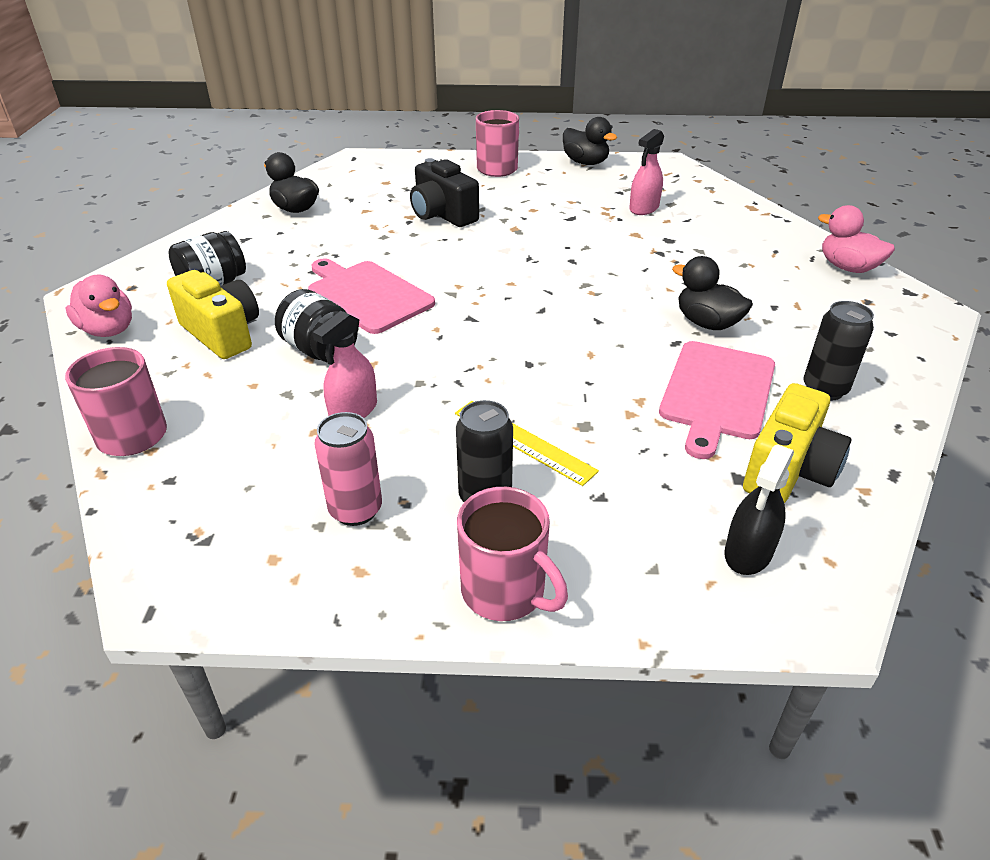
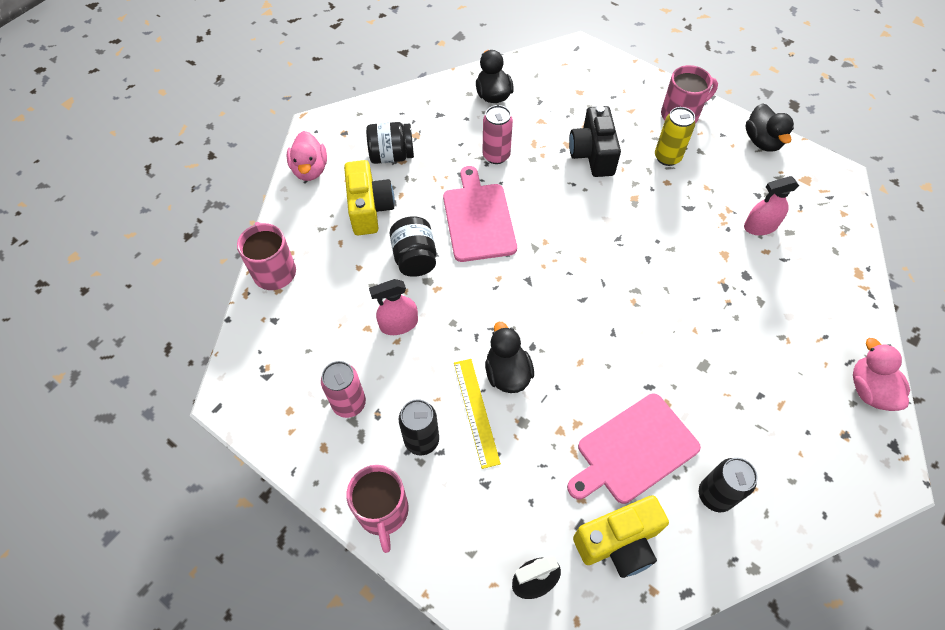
camera: 35 degrees right, 20 degrees up
(341, 246) = (496, 155): none -> pink can
(515, 195) = (667, 157): none -> yellow can
(707, 323) = (690, 382): black duck -> black duck (507, 373)

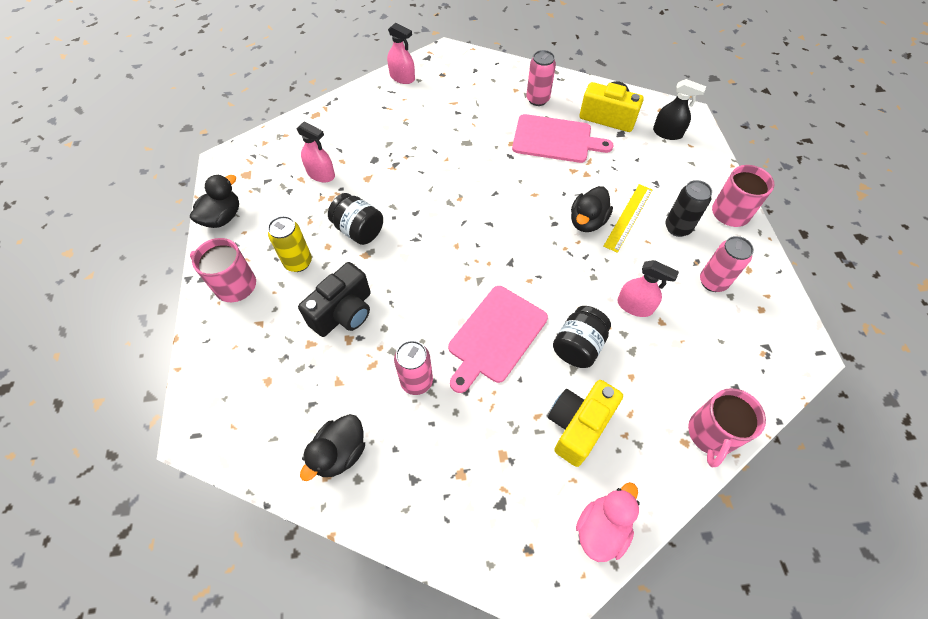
camera: 135 degrees left, 0 degrees up
(391, 156) = (507, 469): black jar -> black jar (359, 230)
(715, 495) = (537, 99): black can -> pink can
(869, 390) = (402, 77): pink duck -> pink spray bottle

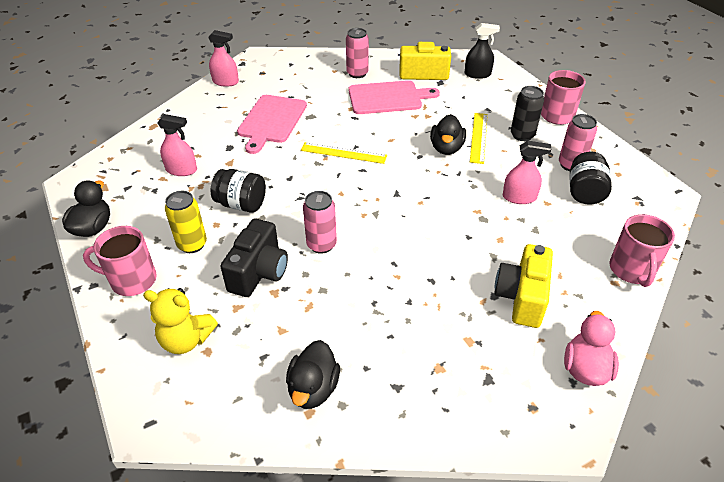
camera: 20 degrees left, 15 degrees down
(255, 363) = (186, 340): none -> yellow teddy bear
(416, 381) = (358, 307): pink can -> pink can (321, 244)
(479, 197) = (343, 153): none -> yellow ruler
(495, 336) = (413, 251): pink cutting board -> pink cutting board (271, 121)
(578, 346) = (489, 239): black jar -> black jar (584, 192)

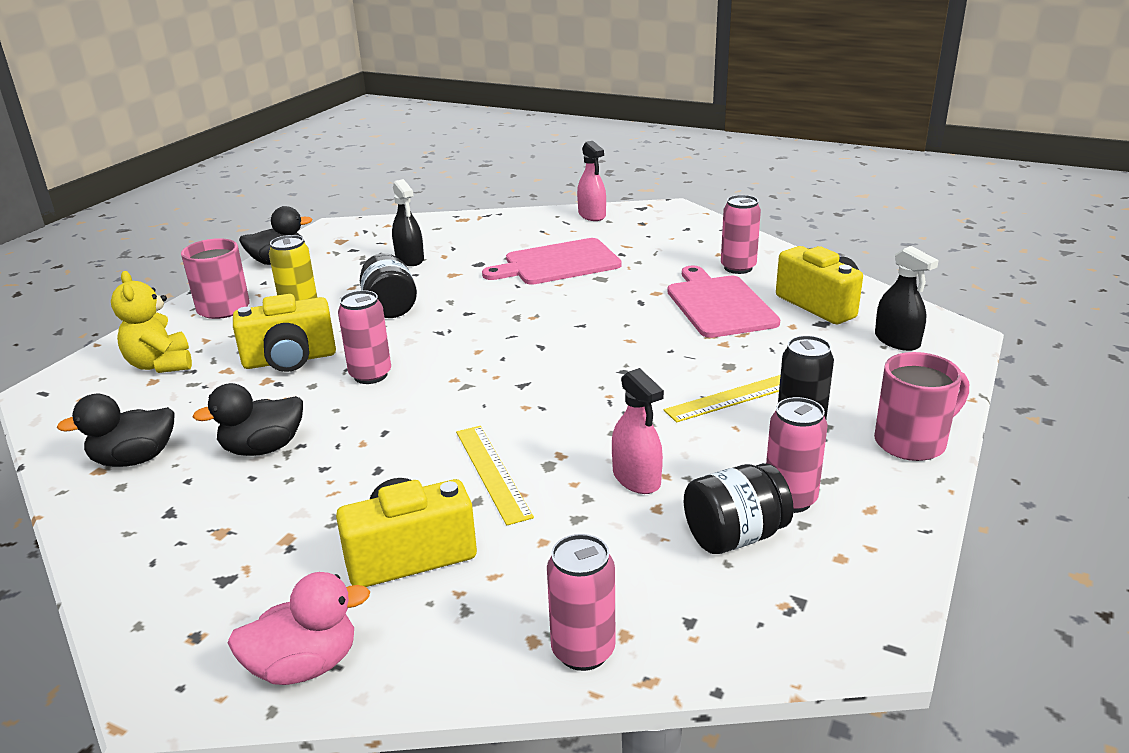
camera: 55 degrees right, 15 degrees down
(181, 170) = (410, 259): pink spray bottle -> black spray bottle
(259, 272) = (290, 360): black camera -> yellow camera
(343, 153) = (557, 323): yellow ruler -> yellow ruler (492, 472)
(388, 98) = (719, 304): pink cutting board -> pink cutting board turned 150 degrees counterclockwise
(446, 148) = (670, 383): black duck -> black duck (263, 448)
(631, 270) = (583, 651): pink mug -> pink can

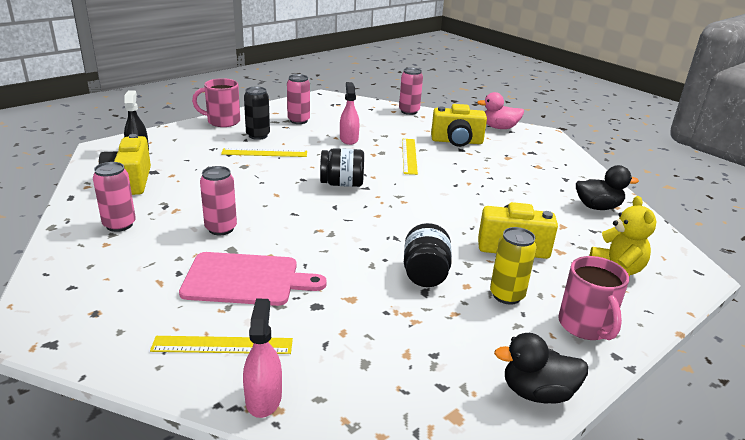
camera: 160 degrees left, 0 degrees up
(263, 448) = (523, 194): black duck -> none
(370, 375) = (456, 218): pink can -> pink can (221, 228)
(410, 259) = (382, 339): black spray bottle -> none
(527, 231) = (222, 345): none -> yellow ruler
(592, 215) = (121, 350): pink spray bottle -> pink spray bottle (263, 398)
(719, 304) = (187, 200): pink cutting board -> none
(734, 536) = (332, 118): black jar -> black jar (342, 184)

